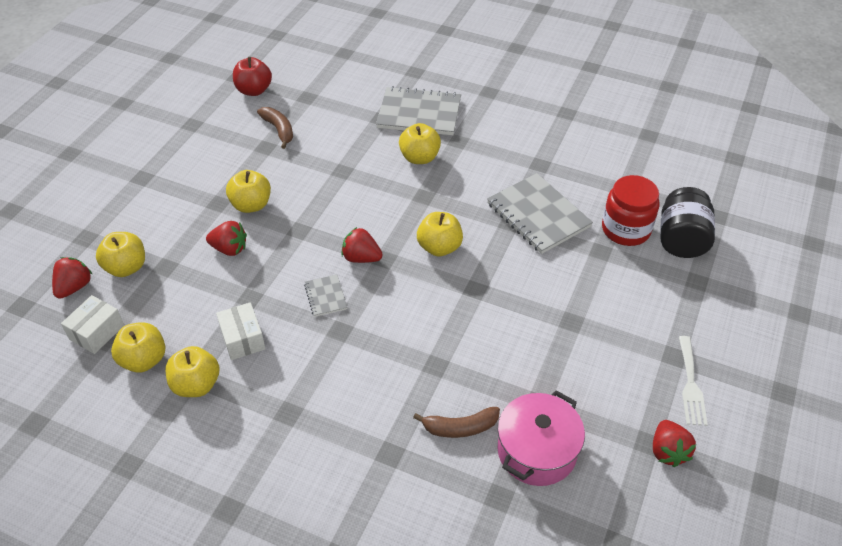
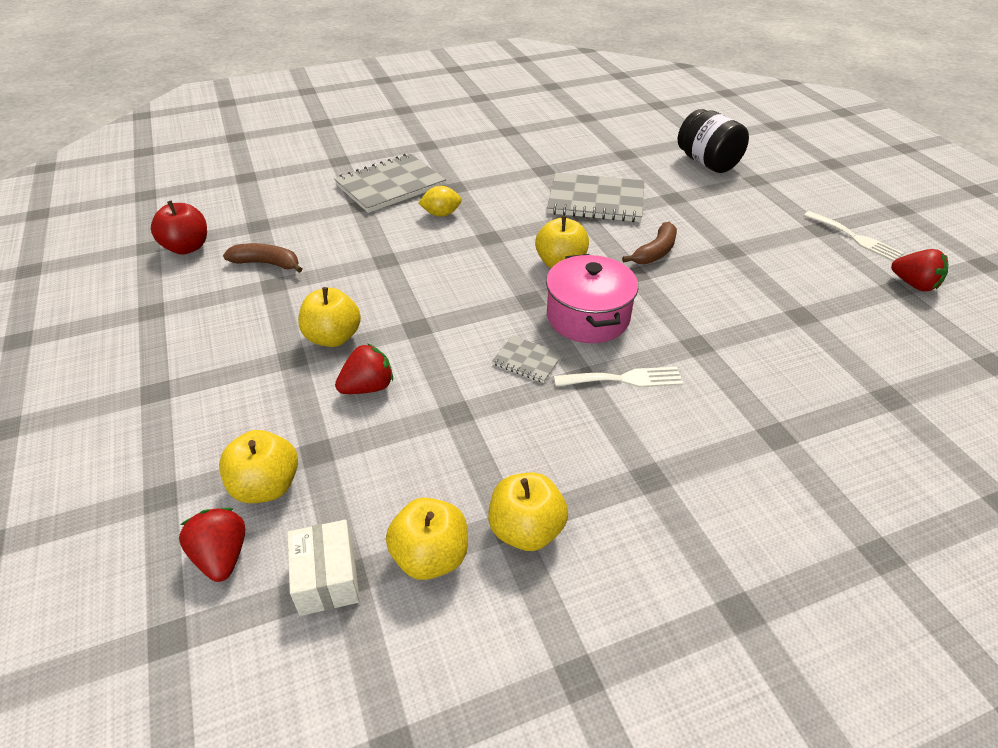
camera: 45 degrees left, 5 degrees down
(243, 339) = (506, 452): white box -> none
(359, 350) = (624, 379): none -> white fork
(361, 258) = (509, 311): red strawberry -> none
(419, 157) = (441, 214): yellow apple -> yellow lemon
(460, 427) = (787, 373): brown banana -> brown banana (655, 252)
(536, 451) = (855, 346): pink pot -> pink pot (588, 317)
(626, 229) = (666, 176): red jar -> none

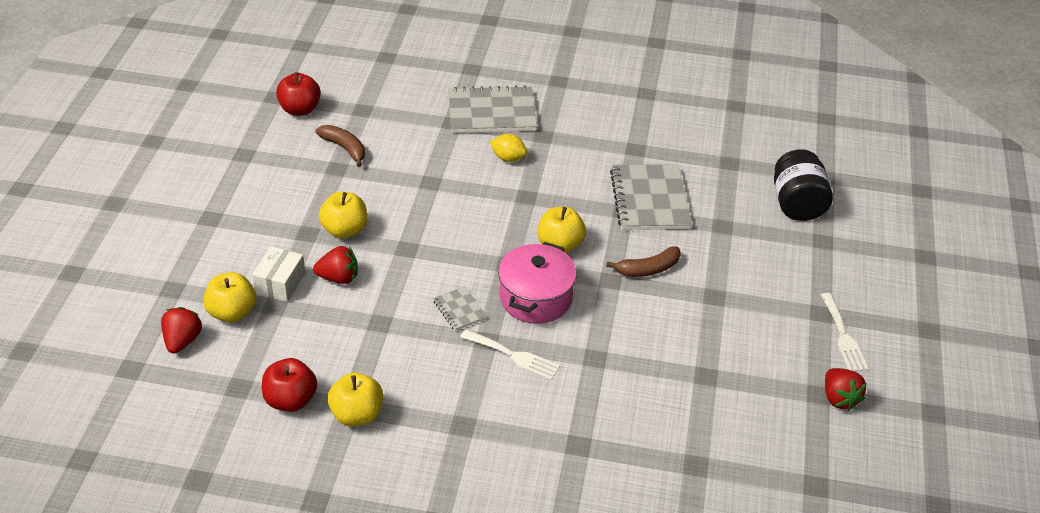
camera: 30 degrees right, 0 degrees up
(327, 578) = (227, 381): white box -> white box (280, 283)
(430, 557) = (291, 400): yellow apple -> red apple
(596, 200) = (650, 199): grey notebook -> grey notebook turned 45 degrees clockwise

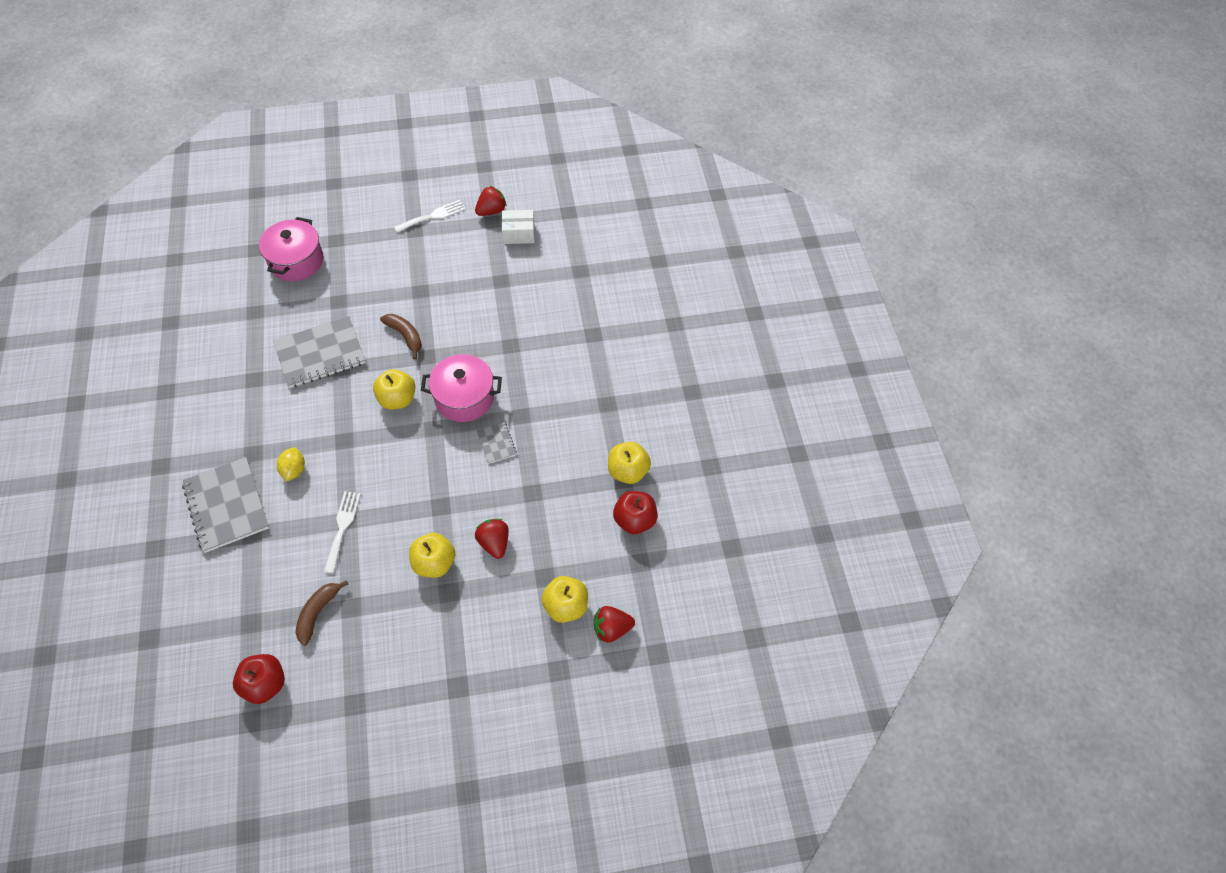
camera: 110 degrees left, 15 degrees up
(280, 283) = (518, 585): white box -> white box (518, 234)
(459, 310) = (496, 443): grey notebook -> grey notebook turned 60 degrees counterclockwise
(513, 356) = (529, 394): white fork -> white fork (342, 527)
(797, 204) = (296, 261): black jar -> pink pot

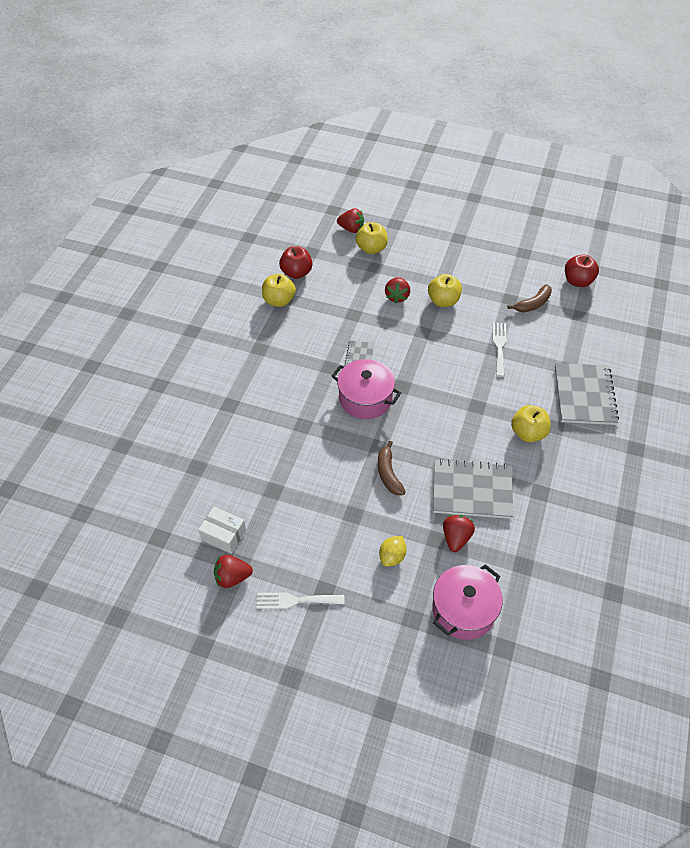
camera: 150 degrees left, 5 degrees down
(294, 470) = (524, 400): yellow lemon -> yellow lemon (392, 556)
(321, 309) = (456, 538): none -> red strawberry
(342, 527) = (499, 346): white fork -> white fork turned 150 degrees clockwise
(397, 399) = (420, 420): yellow apple -> yellow apple (528, 433)

